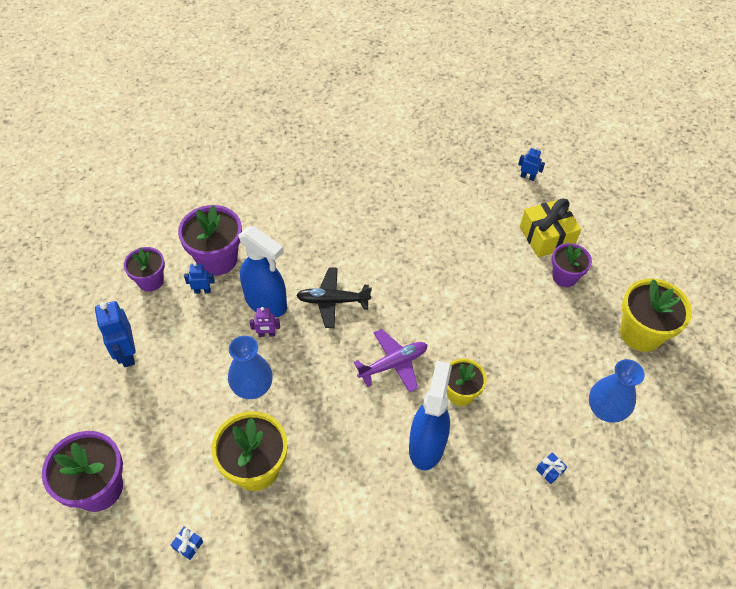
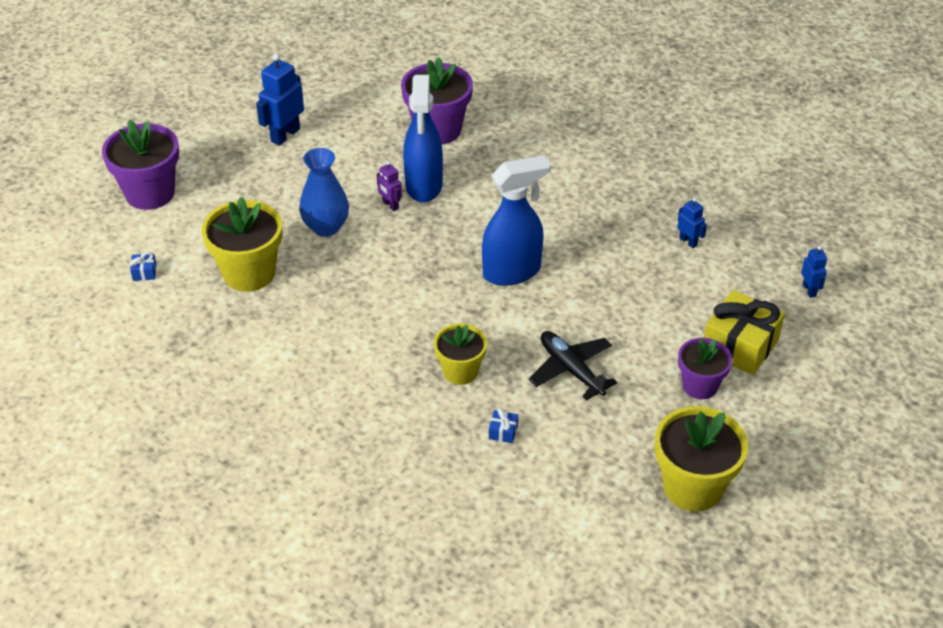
camera: 55 degrees right, 10 degrees down
(150, 281) = (371, 105): purple flower pot -> none
(202, 291) = (394, 141): blue robot -> blue robot (688, 241)
(333, 301) = (473, 227): black plane -> black plane (571, 370)
(393, 364) = (445, 306): purple plane -> none
(426, 445) = (377, 375): blue spray bottle -> blue spray bottle (512, 272)
(550, 470) = (436, 483): blue gift -> blue gift (503, 432)
(605, 410) = (555, 498): blue vase -> none

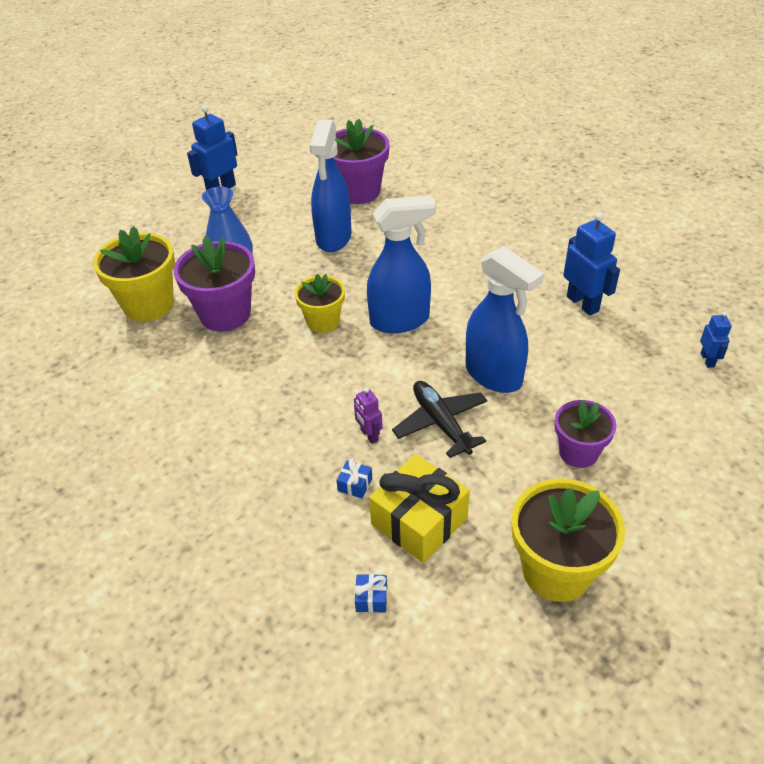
camera: 10 degrees right, 0 degrees up
(144, 272) = (54, 297): blue gift -> blue gift (371, 598)
(150, 193) = (86, 230): purple flower pot -> purple flower pot (225, 314)
(390, 205) = (298, 253): purple robot -> purple robot (369, 435)
(460, 371) = (325, 415): yellow flower pot -> yellow flower pot (323, 322)
(613, 320) = (494, 375): none -> blue spray bottle
(688, 241) = (583, 303): blue robot -> blue robot, size x1.82
(740, 345) = (627, 412): yellow gift -> yellow gift (419, 521)

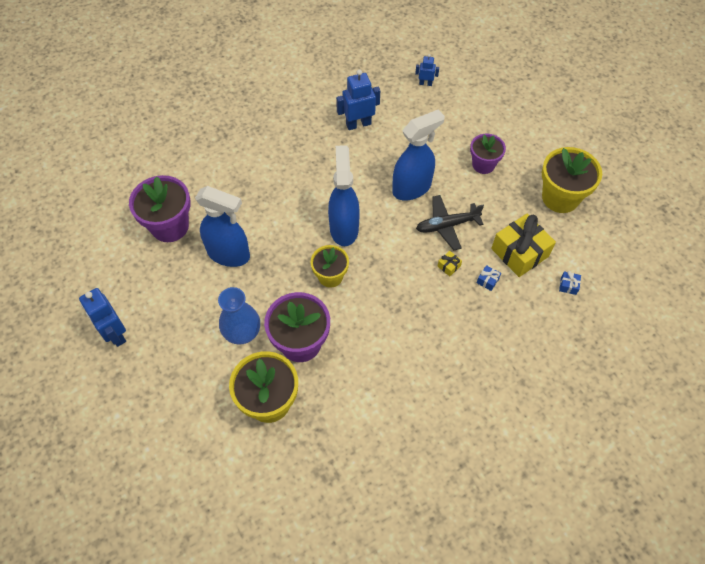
camera: 80 degrees left, 15 degrees up
(369, 435) = (449, 266): purple robot -> yellow gift

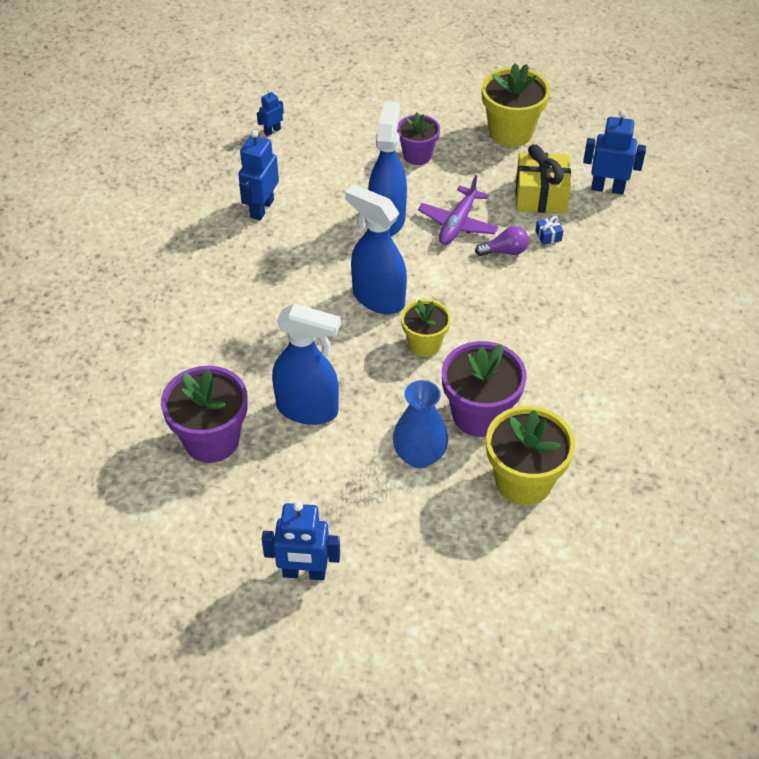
camera: 50 degrees left, 10 degrees down
(229, 254) = (308, 409): blue spray bottle -> blue spray bottle turned 45 degrees clockwise
(447, 225) = (458, 223): black plane -> purple plane
(449, 266) = (505, 251): yellow gift -> purple light bulb
(568, 286) = (607, 188): blue gift -> blue robot

